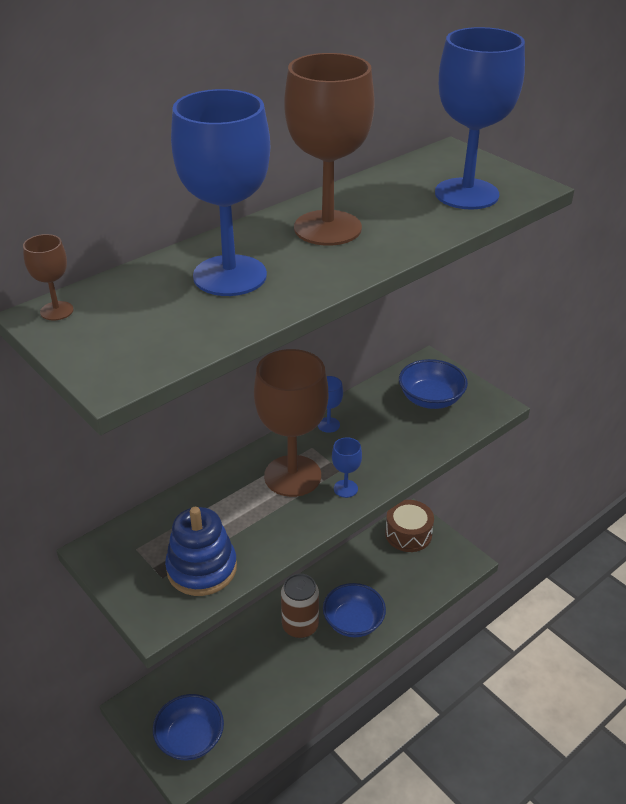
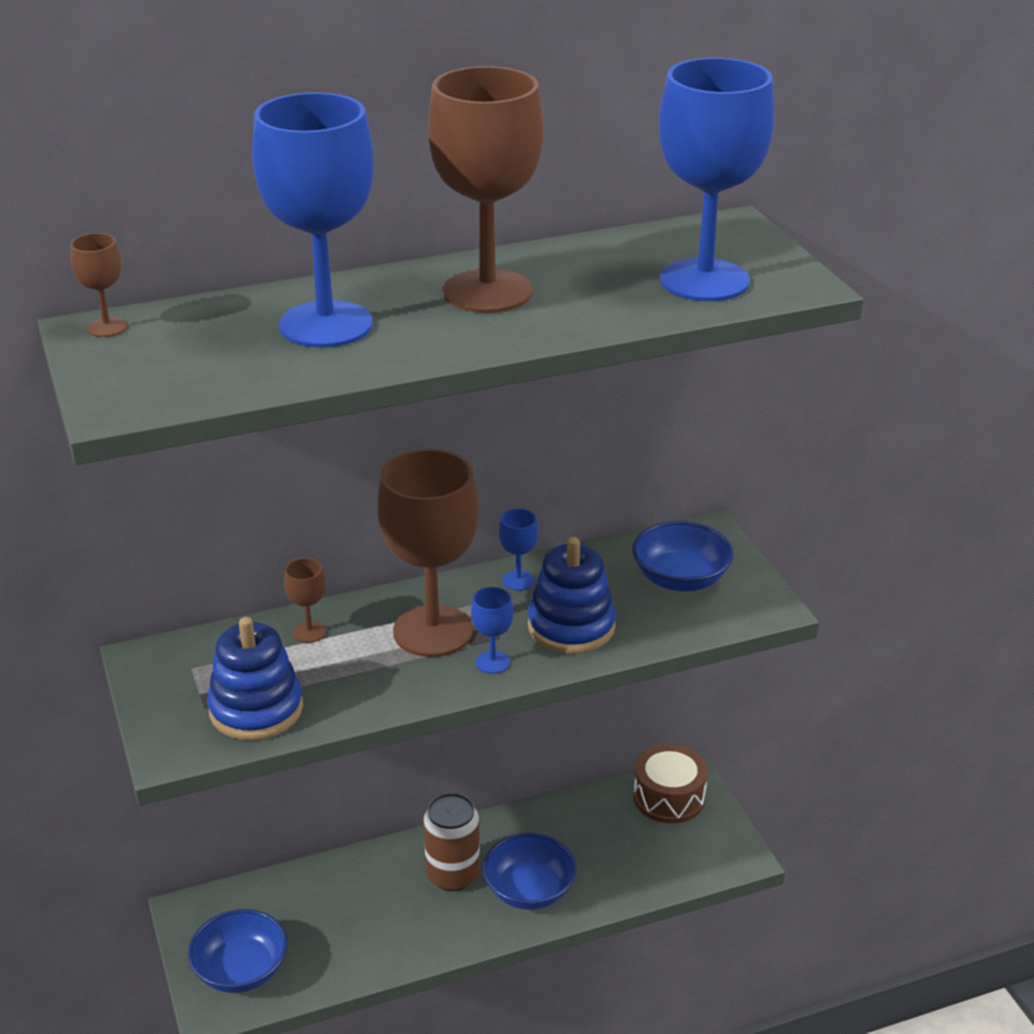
camera: 20 degrees right, 5 degrees down
(207, 498) = (309, 632): none -> brown goblet
(382, 450) = (571, 627): none -> blue stacking toy

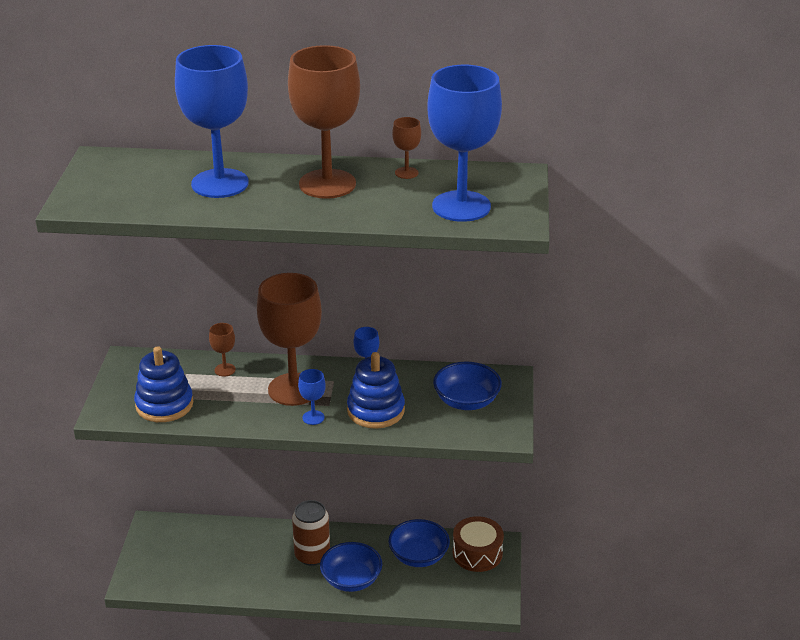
camera: 25 degrees right, 0 degrees up
(107, 327) = (108, 158): brown goblet -> brown goblet (406, 173)
(241, 970) = (159, 567): blue bowl -> blue bowl (418, 556)

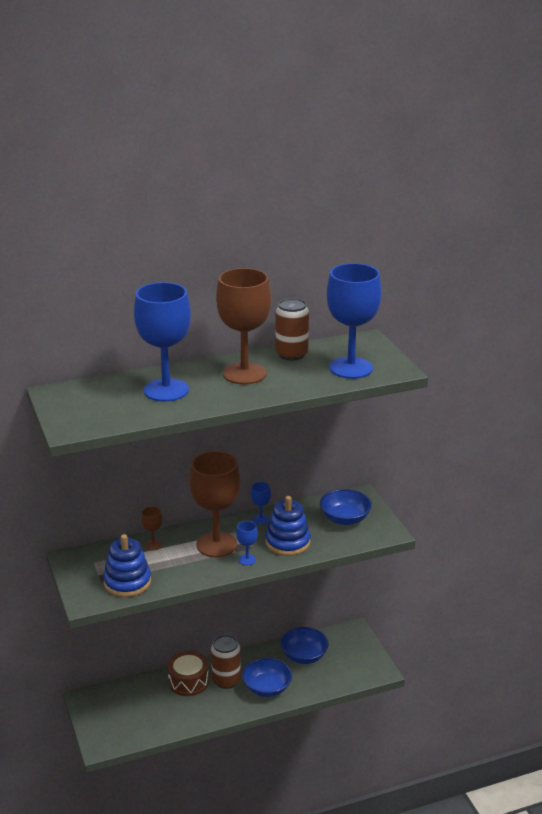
camera: 25 degrees left, 5 degrees down
(406, 173) = (291, 354): brown goblet -> brown can
(477, 553) = (343, 641): brown drum -> brown drum (188, 681)

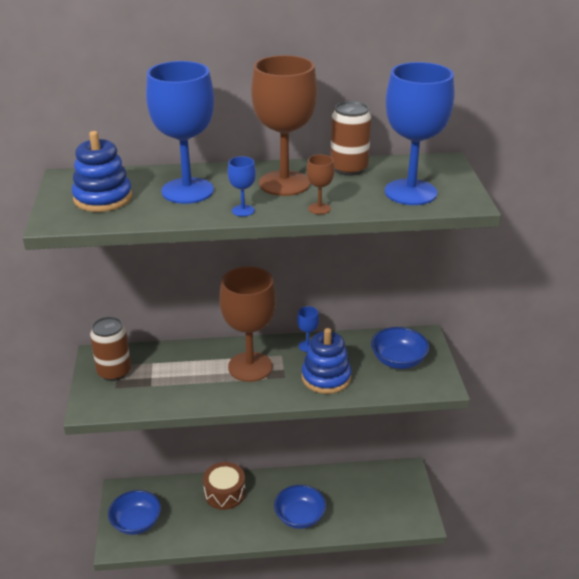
camera: 15 degrees right, 5 degrees up
(127, 582) = (141, 393): blue stacking toy -> blue stacking toy (103, 198)
(153, 545) = (185, 356): brown goblet -> brown goblet (319, 208)
(226, 680) = (262, 499): brown can -> brown can (114, 372)
(247, 560) = (275, 390): blue goblet -> blue goblet (243, 210)
(304, 656) = (348, 488): blue bowl -> blue bowl (136, 522)

